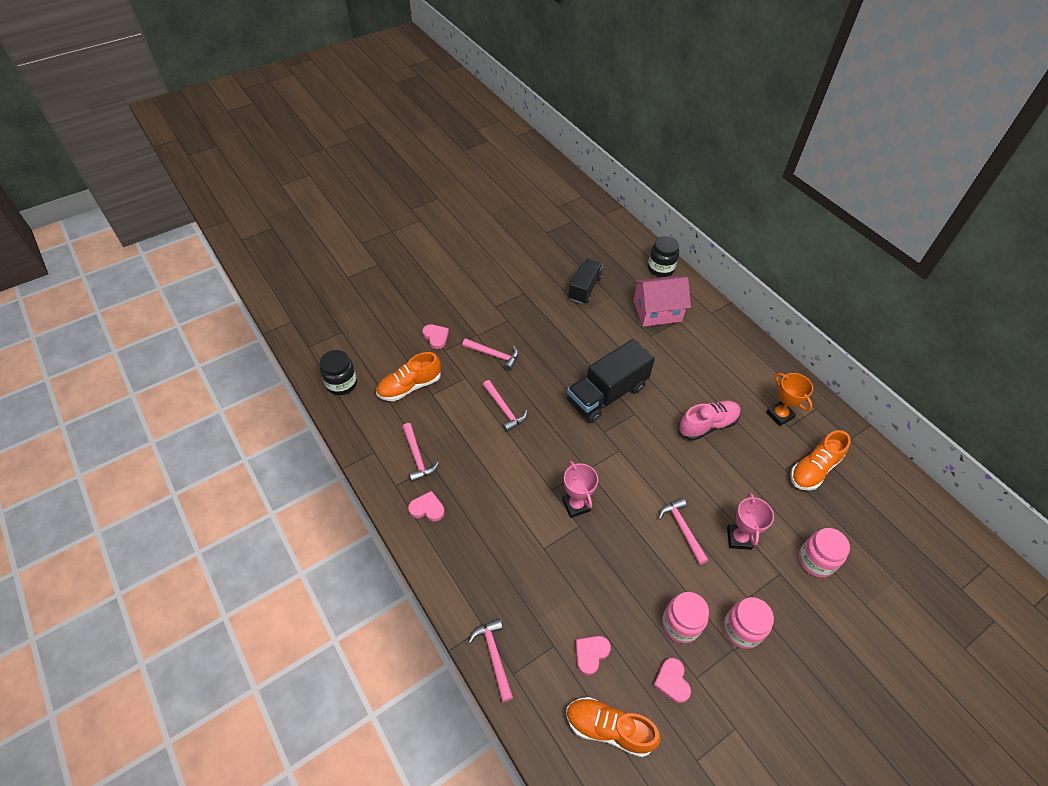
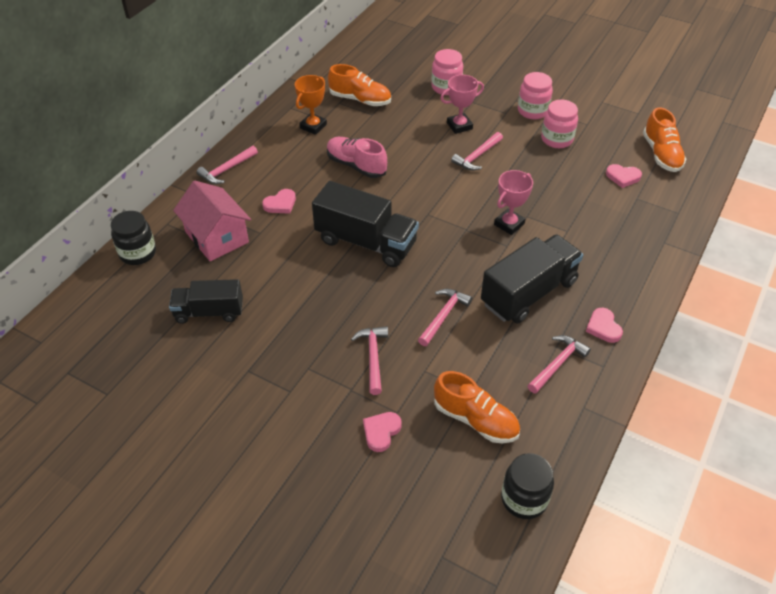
camera: 115 degrees left, 5 degrees down
(492, 476) = (528, 293): none -> black truck
(494, 656) = (678, 227): pink hammer -> pink hammer (226, 170)
(672, 681) = (601, 134): pink heart -> pink heart (280, 204)

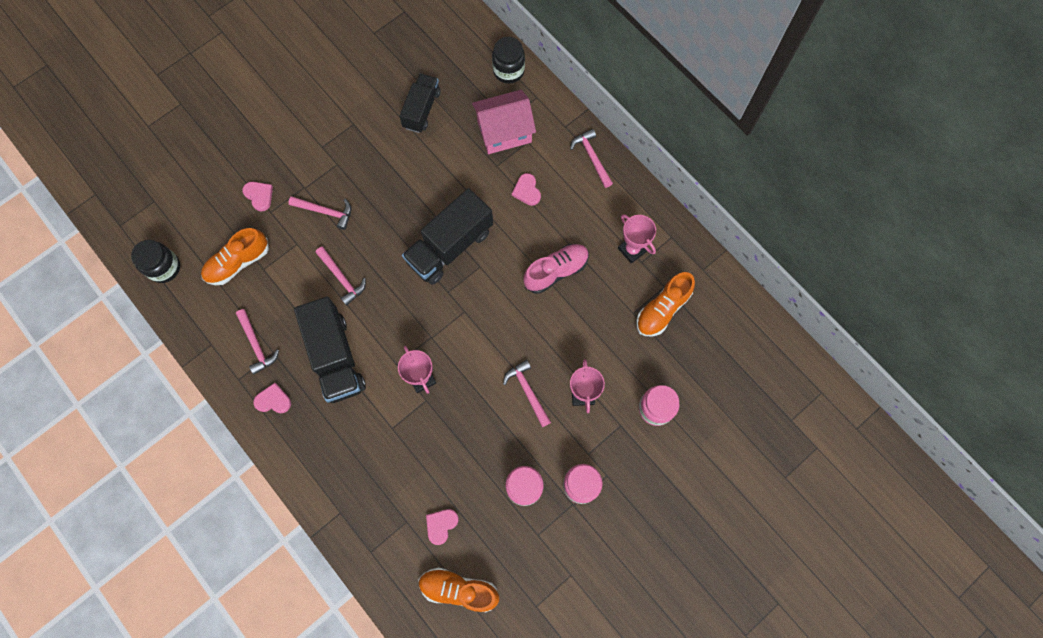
camera: 110 degrees right, 25 degrees up
(313, 126) = (632, 250): orange trophy -> pink trophy

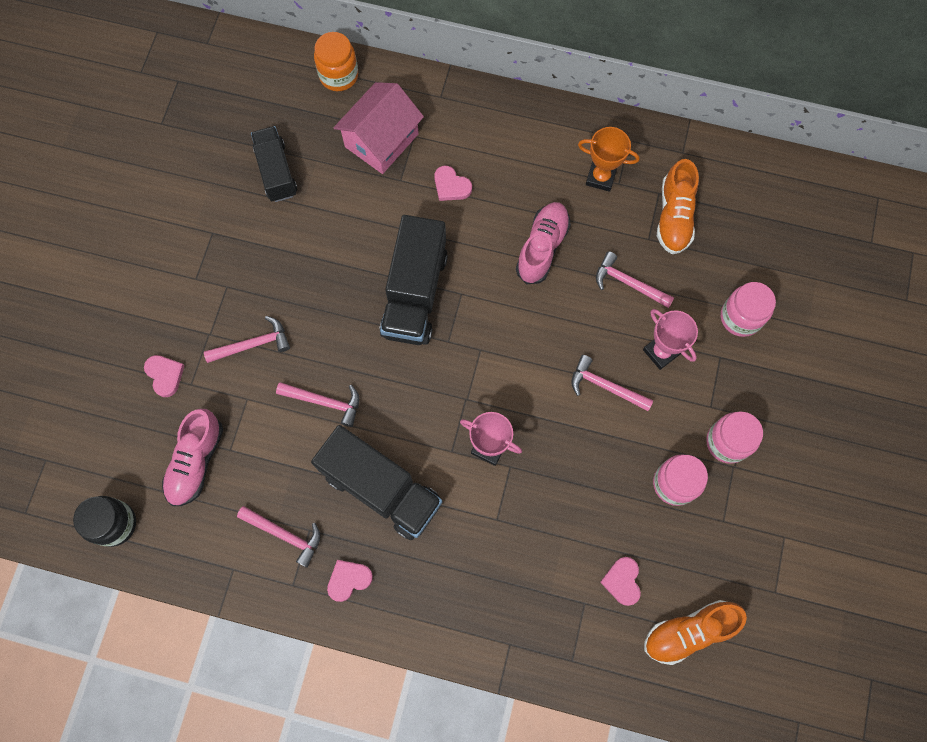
camera: 35 degrees left, 0 degrees up
(238, 262) = (196, 462): orange shoe -> pink shoe
(259, 196) = (165, 375): pink heart -> pink heart turned 45 degrees clockwise
(508, 71) = (339, 75): black jar -> orange jar
(592, 157) = (491, 111): pink hammer -> pink hammer (628, 283)
(632, 250) = (600, 177): pink trophy -> orange trophy

